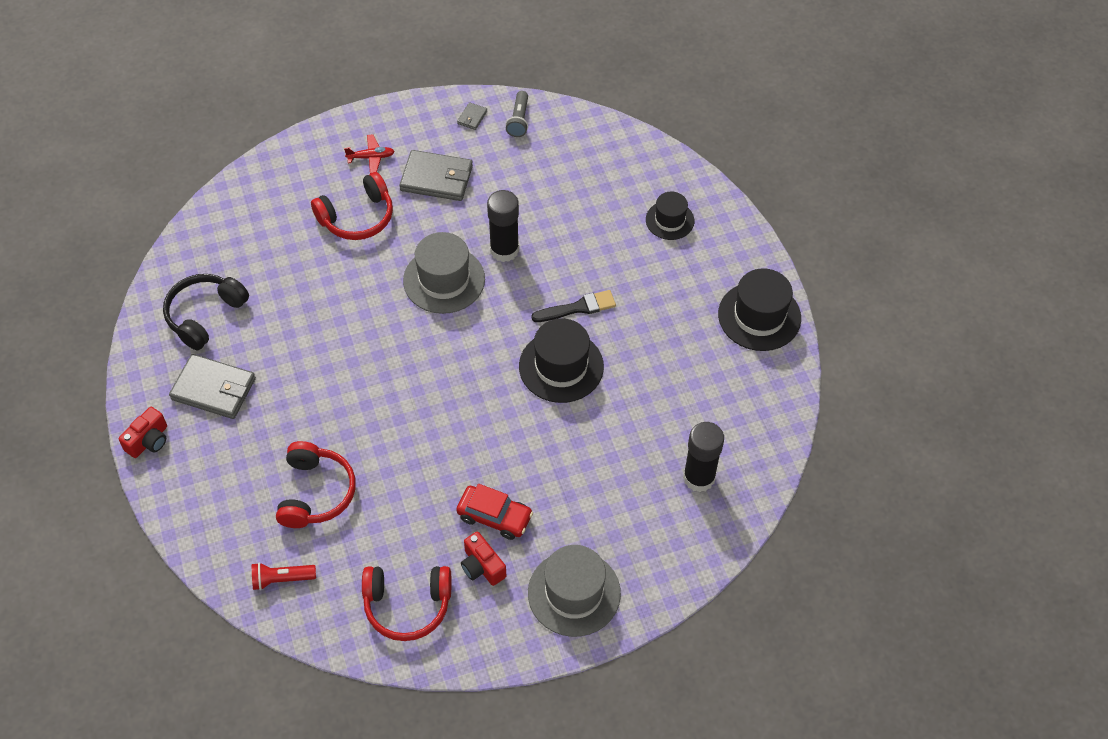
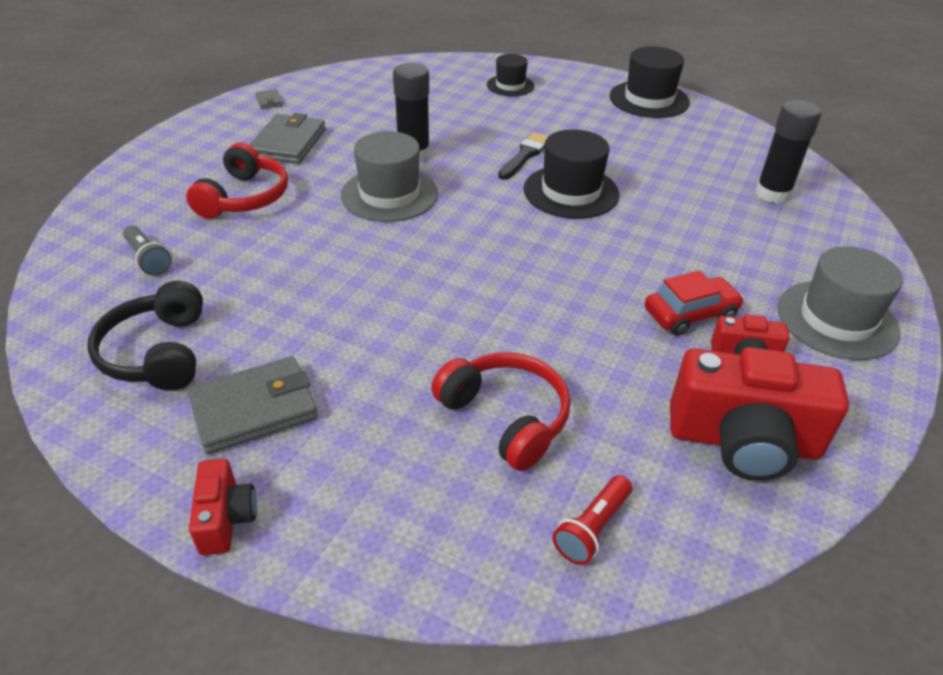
camera: 45 degrees left, 15 degrees down
(371, 157) = (204, 158): red plane -> none
(407, 605) = (743, 441): red headphones -> red camera
(436, 178) = (288, 143): grey wallet -> grey wallet turned 45 degrees counterclockwise
(519, 120) = (312, 87): grey flashlight -> grey flashlight (148, 259)

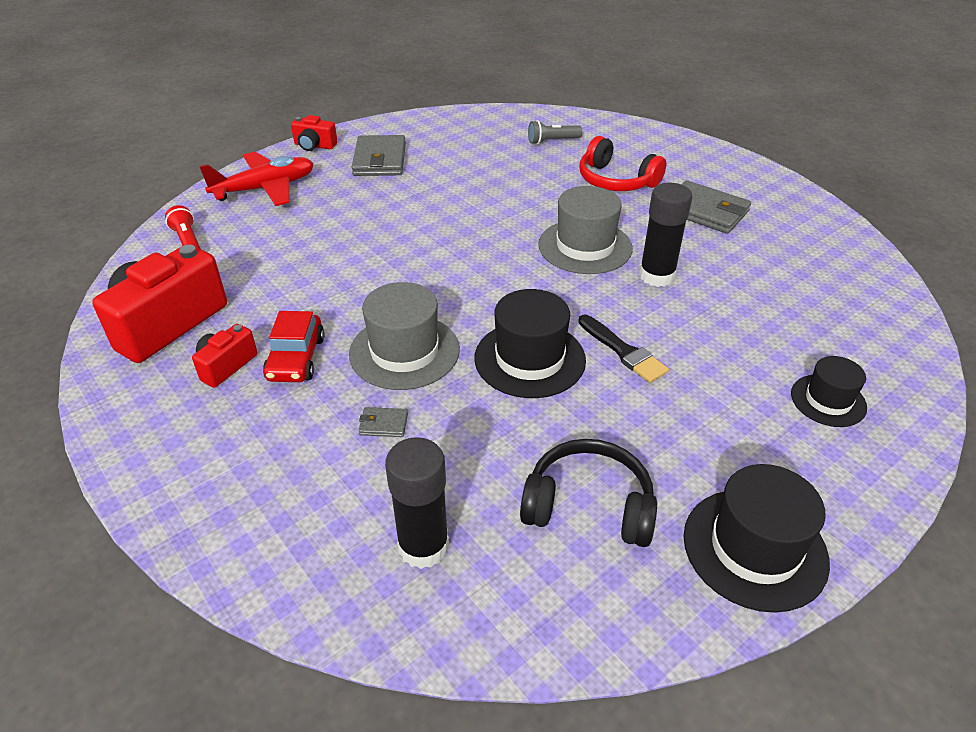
camera: 115 degrees right, 0 degrees up
(157, 353) = (452, 138): black headphones -> black headphones (588, 506)
(269, 101) = (804, 213): grey wallet -> grey wallet (383, 424)
(402, 512) = (265, 189): none -> red plane
(505, 417) = (289, 235): red headphones -> none
(837, 320) = (200, 456): grey hat -> grey hat (404, 351)

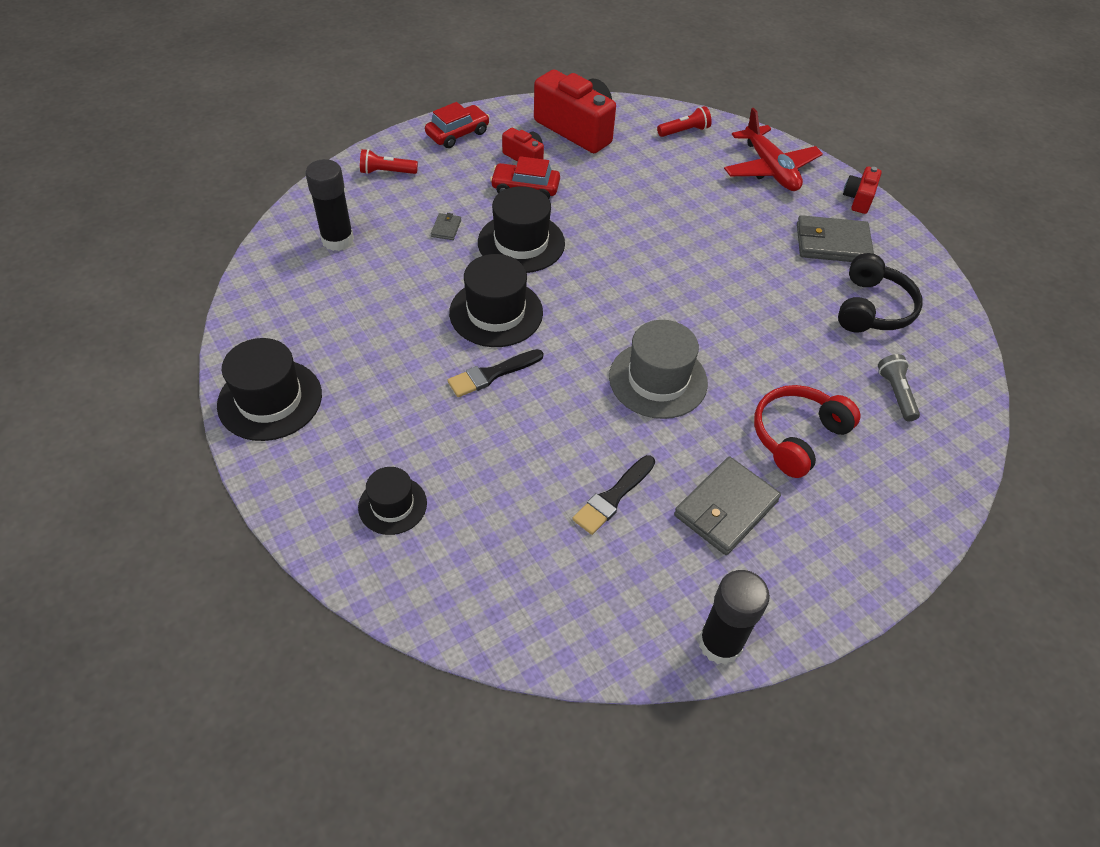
camera: 95 degrees right, 10 degrees up
(156, 444) = (457, 134): none -> red car
(250, 517) = (386, 172): none -> red flashlight
(404, 351) = (521, 243): grey hat -> black hat
(588, 506) = (339, 320): black headphones -> black headphones (872, 308)
(657, 276) = (600, 427): black glue stick -> black glue stick (720, 643)
(729, 265) = (613, 497): none -> black brush

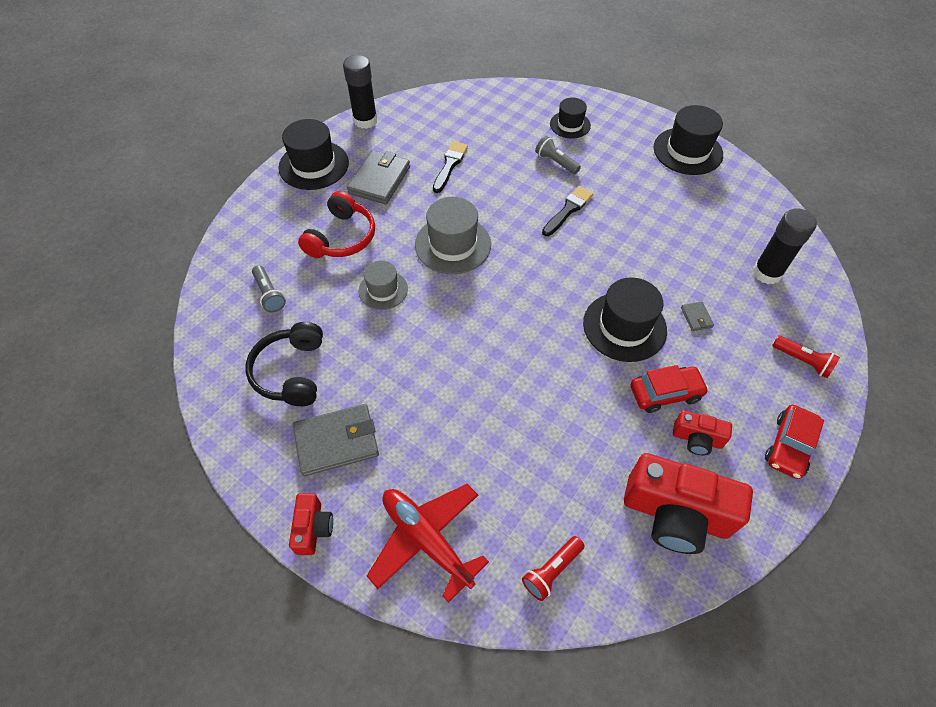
camera: 160 degrees right, 5 degrees up
(386, 172) = (802, 361): red flashlight -> red flashlight turned 60 degrees clockwise
(459, 447) = (556, 162): none -> grey flashlight
(496, 312) = (598, 255): black hat -> black hat (314, 165)
(759, 355) = (383, 290): none -> grey hat

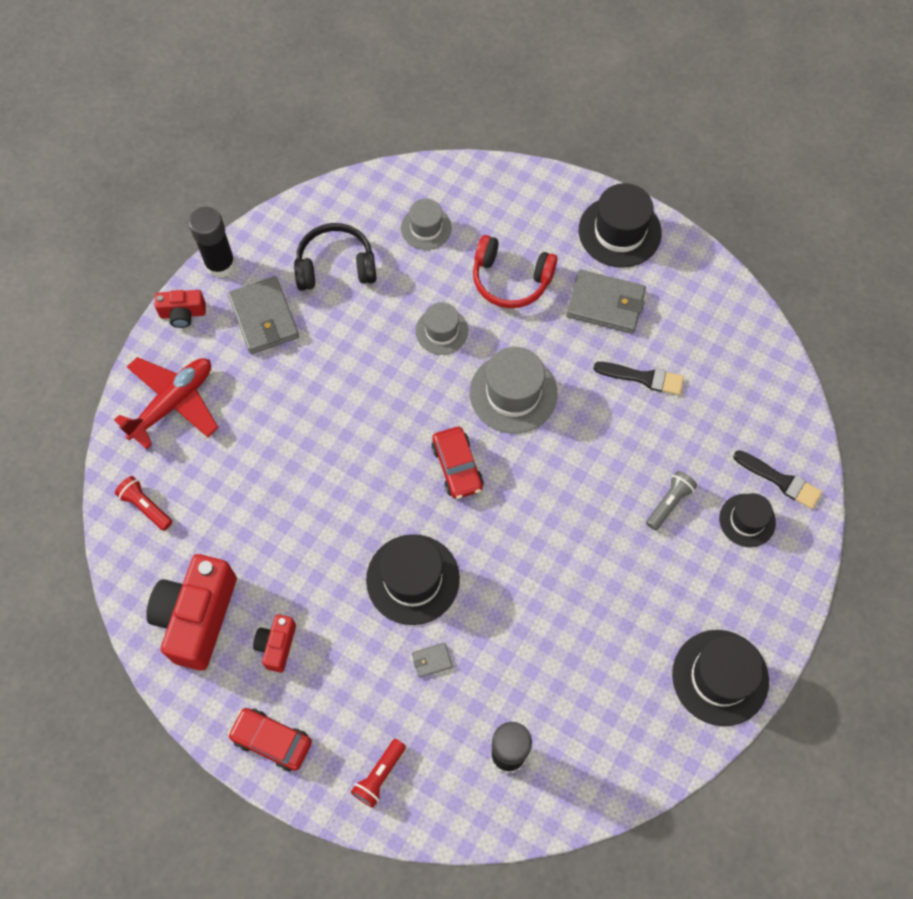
camera: 85 degrees right, 10 degrees up
(269, 294) = (426, 228): grey flashlight -> grey hat
(365, 120) = (709, 273): black glue stick -> black glue stick (220, 264)
(568, 210) = (585, 519): black brush -> black brush (780, 480)
(665, 393) = (329, 618): red car -> red car (457, 467)

